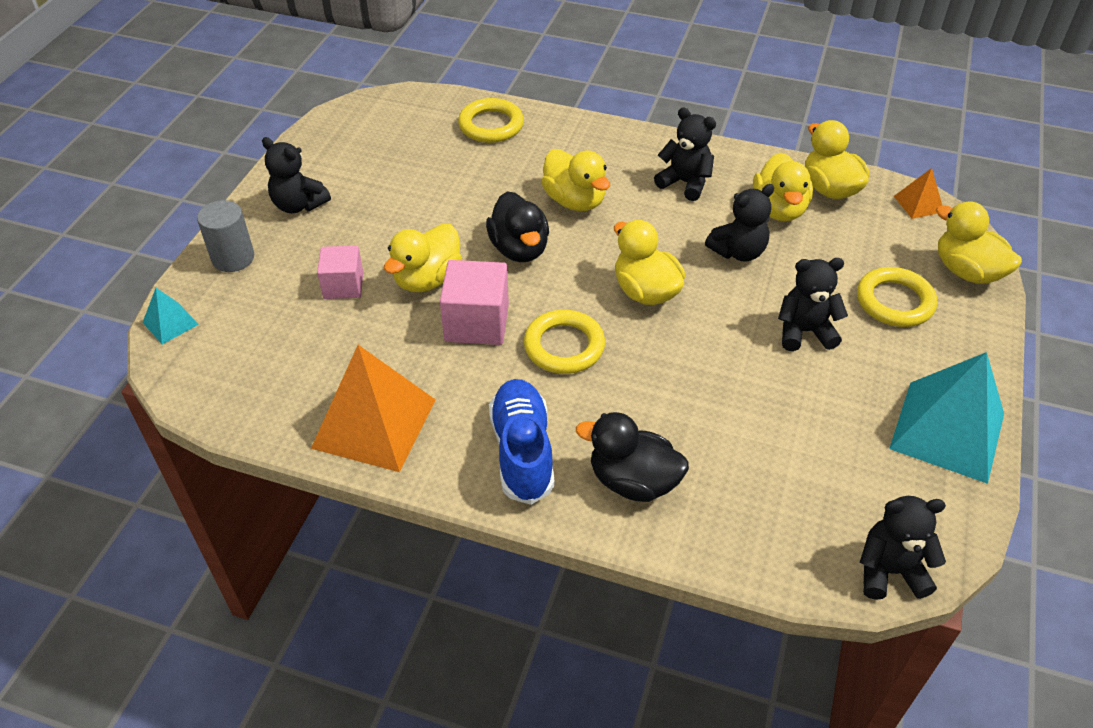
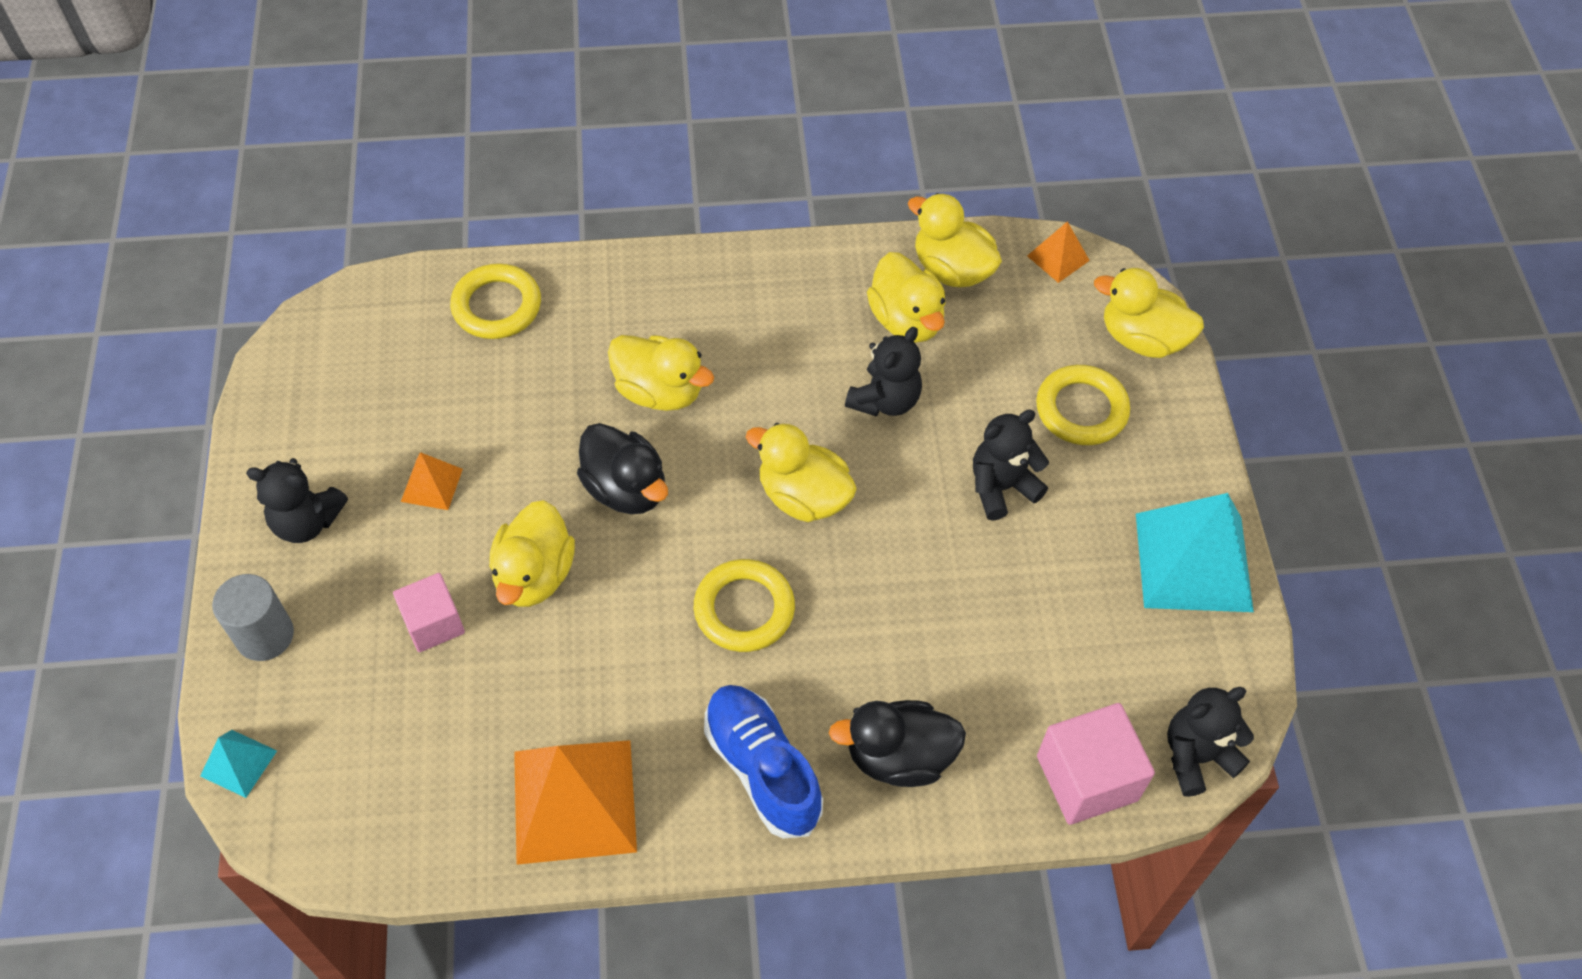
camera: 25 degrees left, 10 degrees up
(390, 208) = (431, 485): none -> orange pyramid
(477, 323) = (626, 615): pink cube -> pink cube (1087, 778)
(685, 183) = (781, 317): black teddy bear -> none

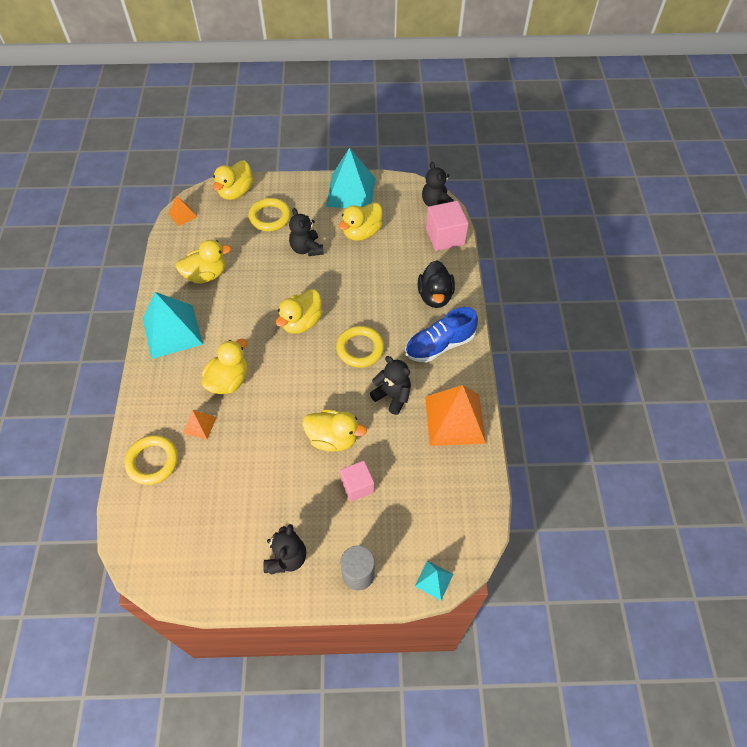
camera: 85 degrees left, 0 degrees up
(431, 485) = (271, 491): orange pyramid -> orange pyramid (200, 425)
(626, 489) = (287, 396): black duck -> none
(766, 288) = (172, 331): none -> turquoise pyramid
(885, 400) = (252, 287): black teddy bear -> black teddy bear (392, 396)
(952, 269) = (179, 255): yellow duck -> yellow duck (362, 233)

